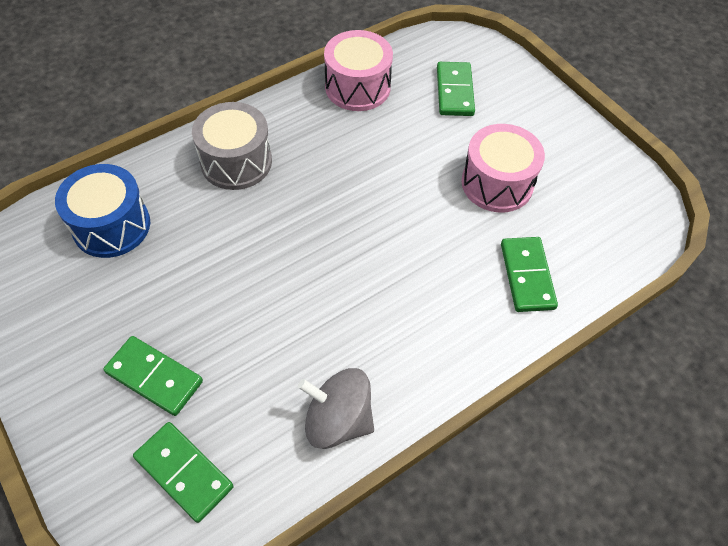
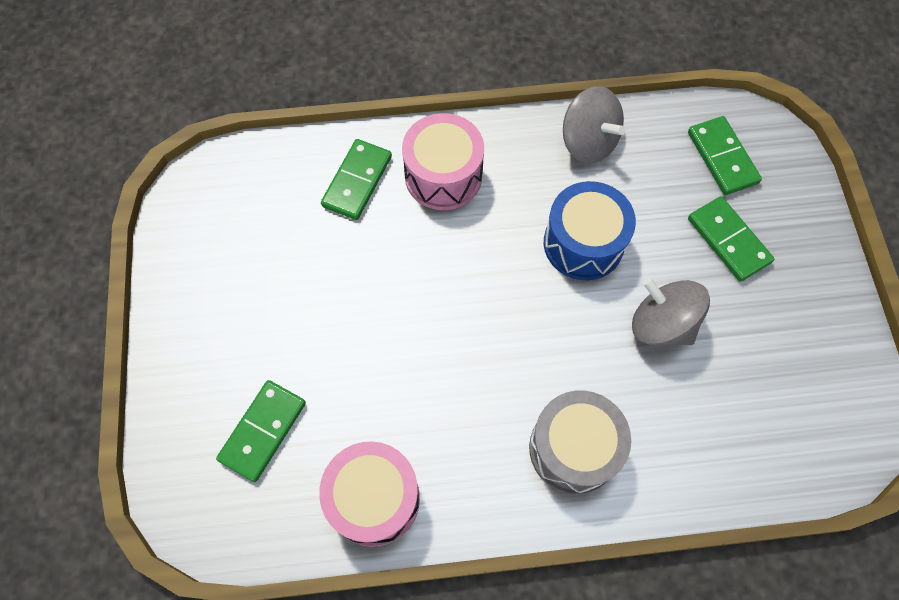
camera: 150 degrees left, 10 degrees up
(111, 226) = (737, 423): blue drum -> blue drum (583, 243)
(197, 273) = (661, 324): none -> grey spinning top
(497, 183) = (311, 284): pink drum -> pink drum (443, 176)

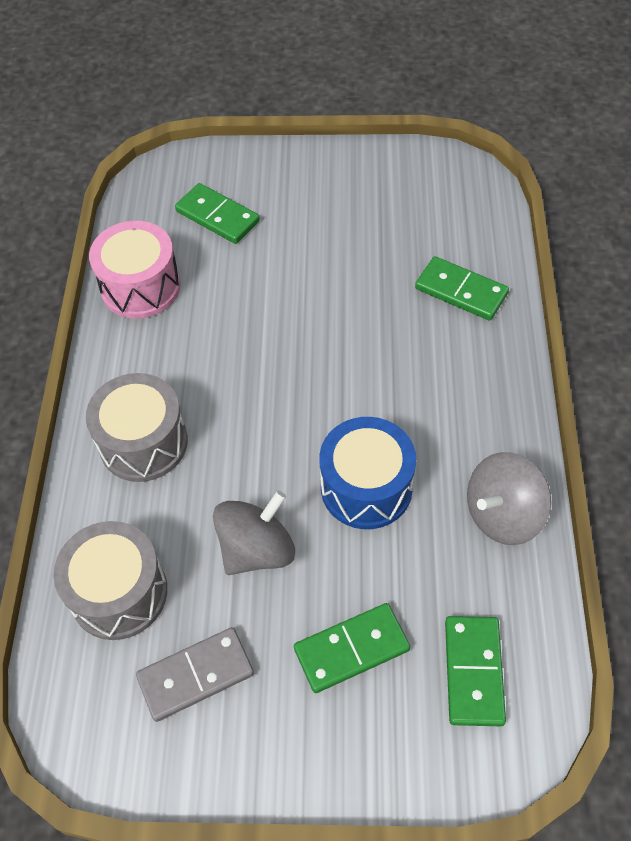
camera: 100 degrees right, 10 degrees down
(443, 176) = (463, 365): pink drum -> none
(722, 157) = (473, 671): green domino -> green domino turned 75 degrees counterclockwise
(731, 435) = (119, 592): none -> grey drum
(783, 354) = (195, 675): none -> grey domino

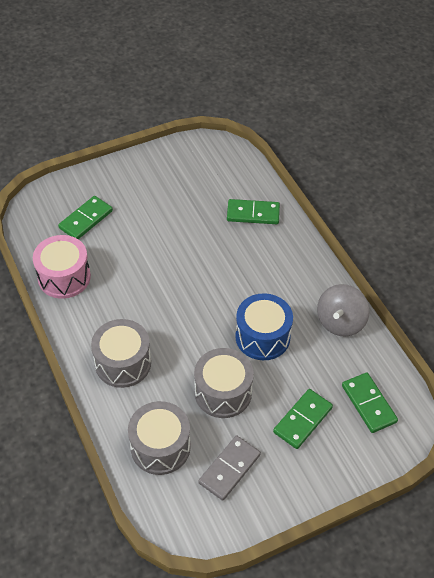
camera: 30 degrees left, 5 degrees down
(217, 216) = (86, 219): green domino -> green domino turned 60 degrees counterclockwise
(257, 549) = (223, 392): grey spinning top -> grey drum

